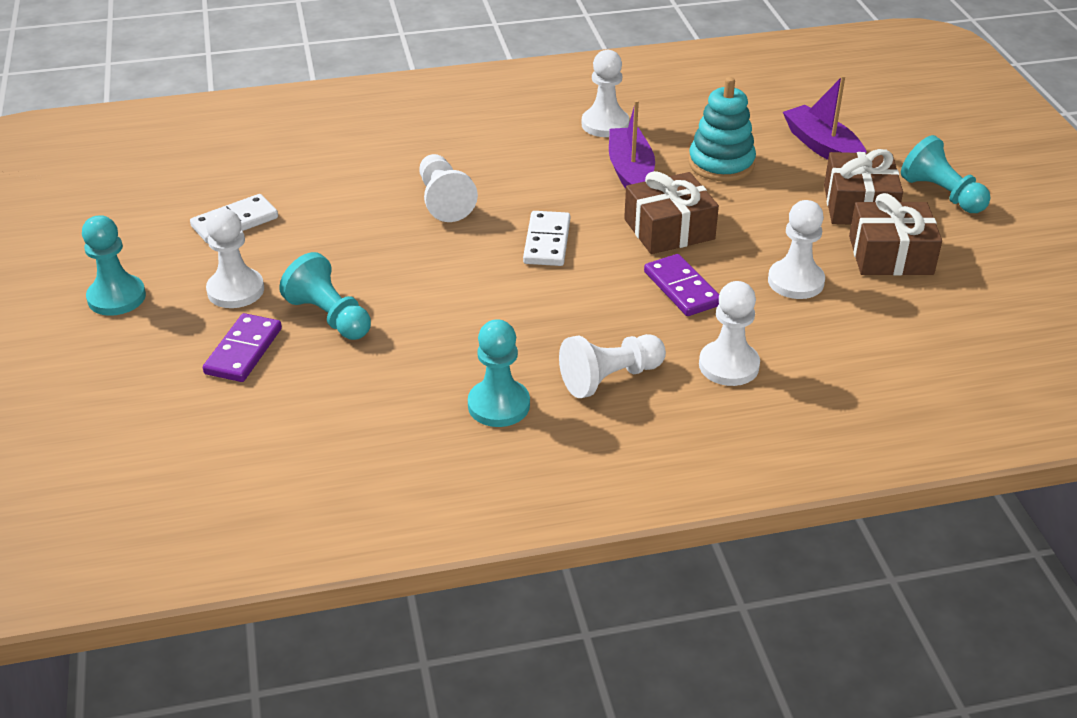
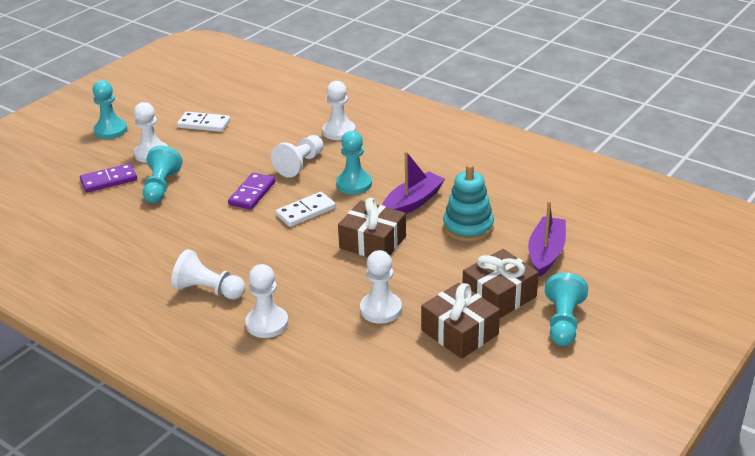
camera: 50 degrees right, 5 degrees down
(498, 405) = (147, 268): turquoise pawn -> turquoise pawn (354, 184)
(605, 124) = (449, 171): white pawn -> white pawn (339, 131)
(682, 288) = (320, 274): purple domino -> purple domino (252, 193)

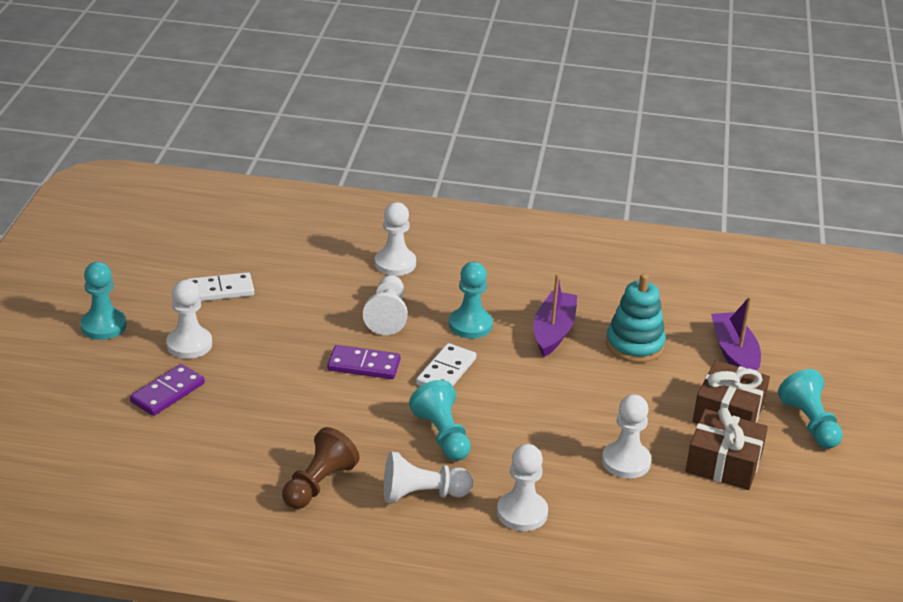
camera: 30 degrees left, 0 degrees up
(146, 264) = (319, 484): none -> brown pawn
(161, 187) = (244, 384): turquoise pawn -> turquoise pawn (442, 435)
(252, 193) = (364, 365): purple domino -> purple domino turned 75 degrees counterclockwise
(372, 242) = (551, 389): brown gift -> none

